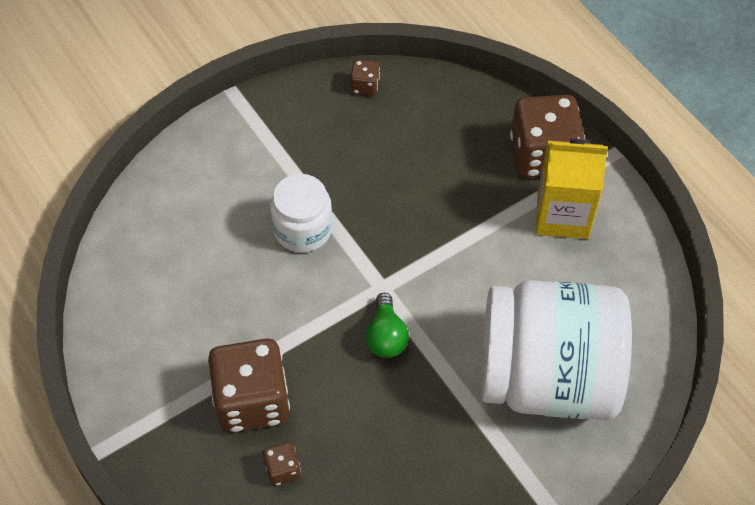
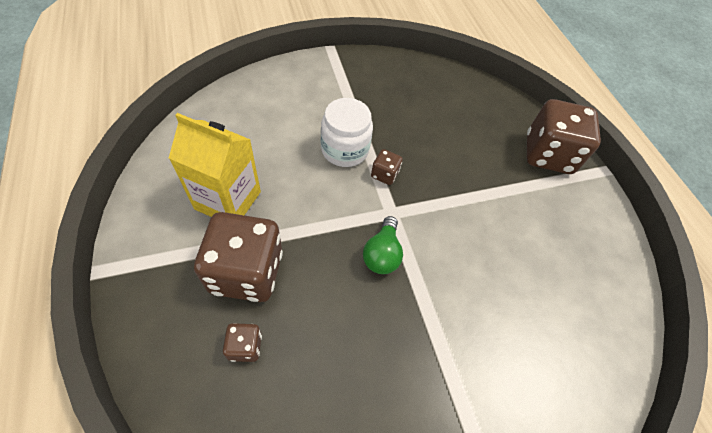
camera: 10 degrees right, 0 degrees up
(365, 86) = (425, 71): brown dice -> brown dice (384, 174)
(547, 378) = (516, 339): white jar -> none
(562, 215) = (556, 203): yellow carton -> yellow carton (228, 200)

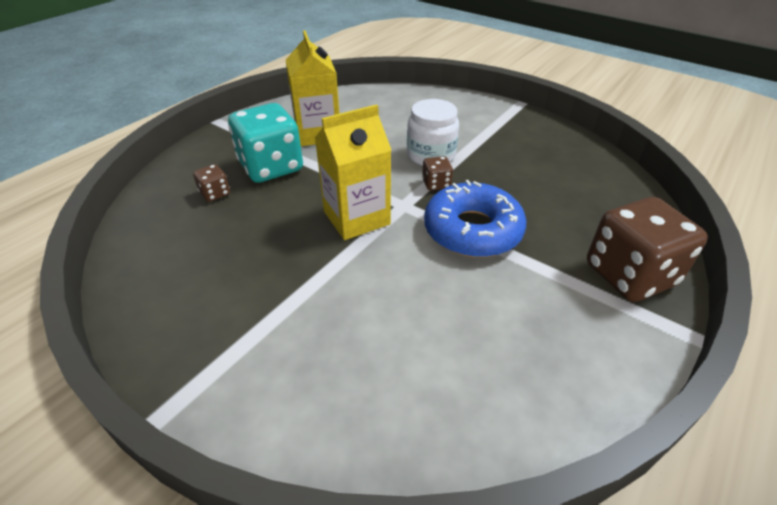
camera: 60 degrees right, 15 degrees down
(246, 272) = (271, 167): brown dice -> turquoise dice
(382, 254) = (356, 218): green light bulb -> yellow carton
(454, 194) = (472, 230): none -> blue donut

